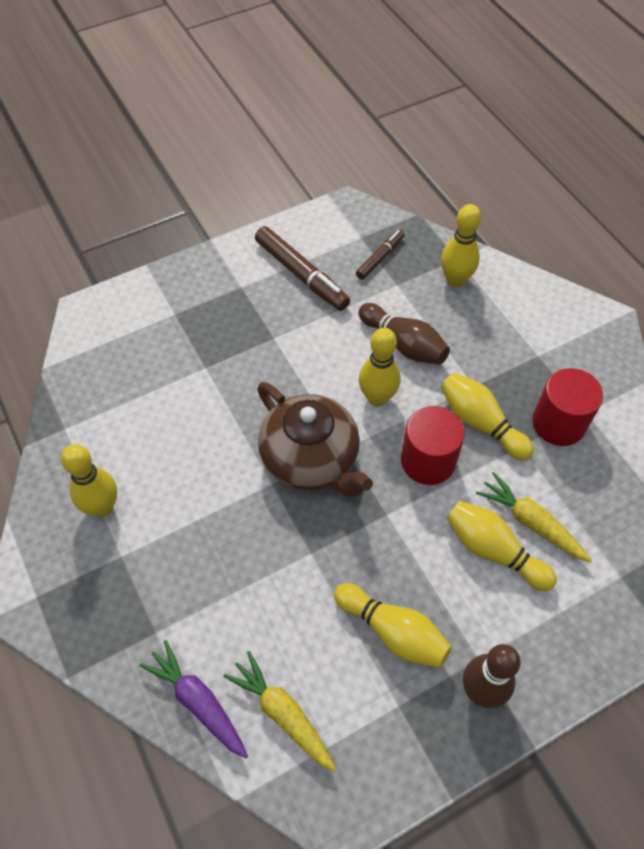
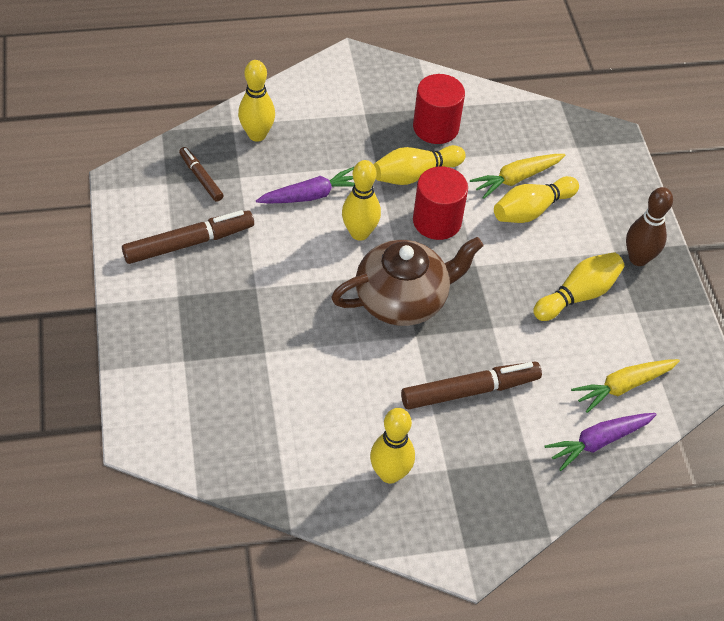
camera: 75 degrees left, 5 degrees down
(221, 552) = (470, 391): none -> brown marker
(404, 344) = (311, 195): brown bowling pin -> purple carrot

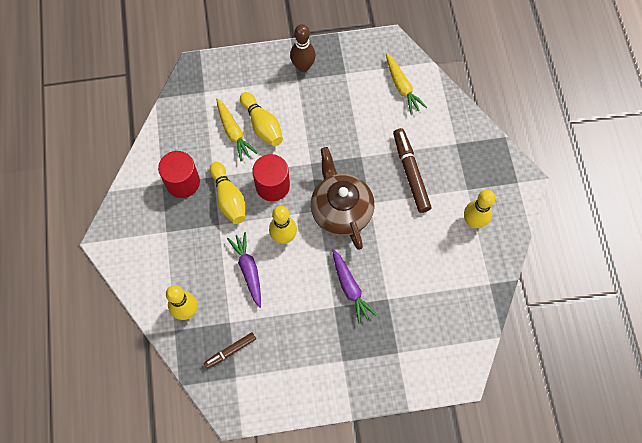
camera: 85 degrees left, 15 degrees up
(189, 243) = (295, 356): brown marker -> none
(578, 295) = (334, 104): yellow bowling pin -> none
(598, 442) = (441, 105): purple carrot -> purple carrot (350, 288)

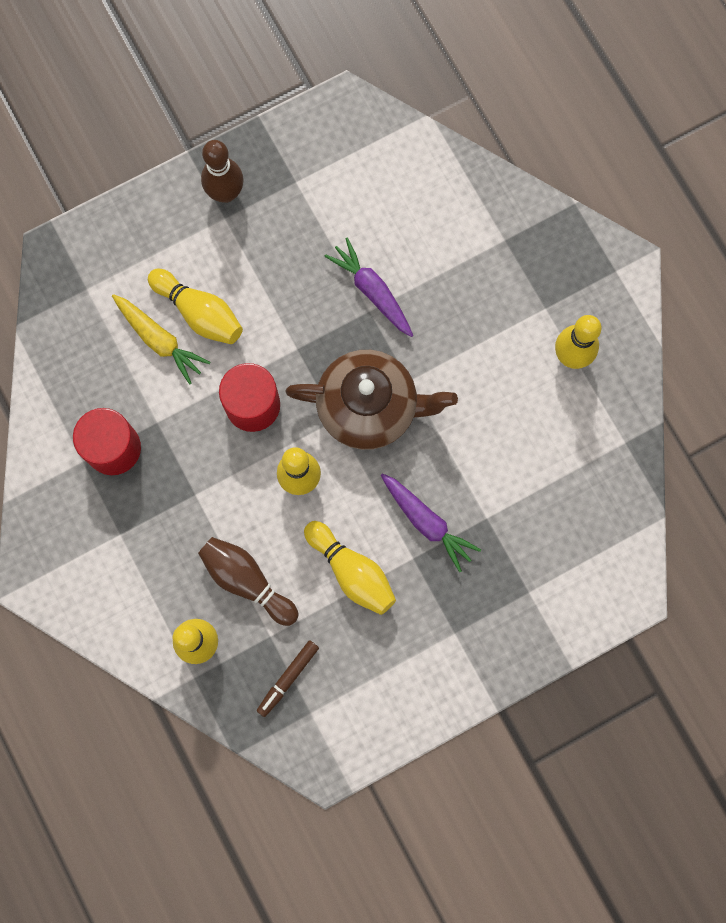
camera: 20 degrees left, 10 degrees up
(229, 198) = (194, 448): yellow bowling pin -> yellow bowling pin (351, 571)
(229, 284) = (247, 581): none -> brown bowling pin
(248, 270) = (267, 549): purple carrot -> purple carrot (372, 291)
(341, 210) = (369, 407): brown teapot -> brown teapot turned 135 degrees clockwise
(402, 87) = (391, 175): yellow carrot -> none
(410, 173) = (453, 311): brown marker -> none

